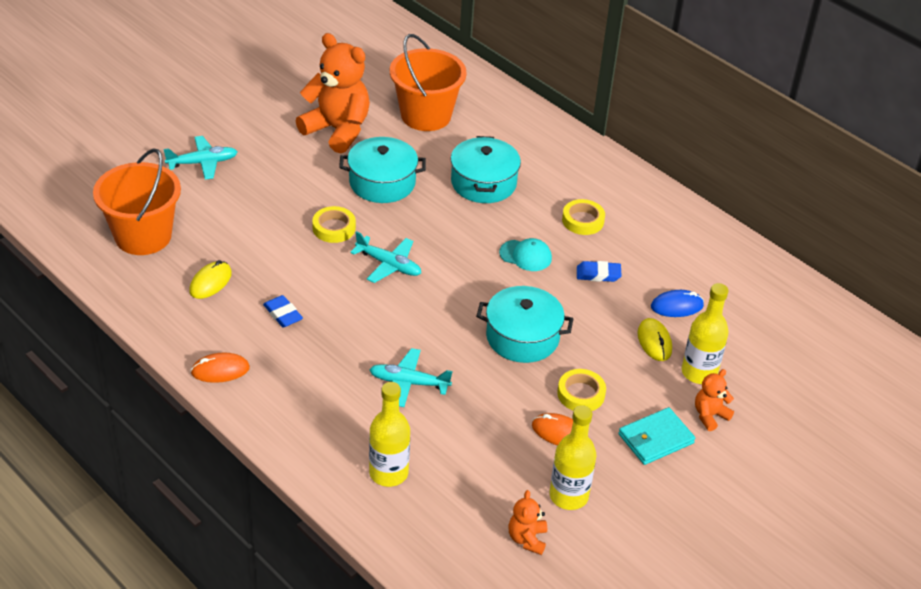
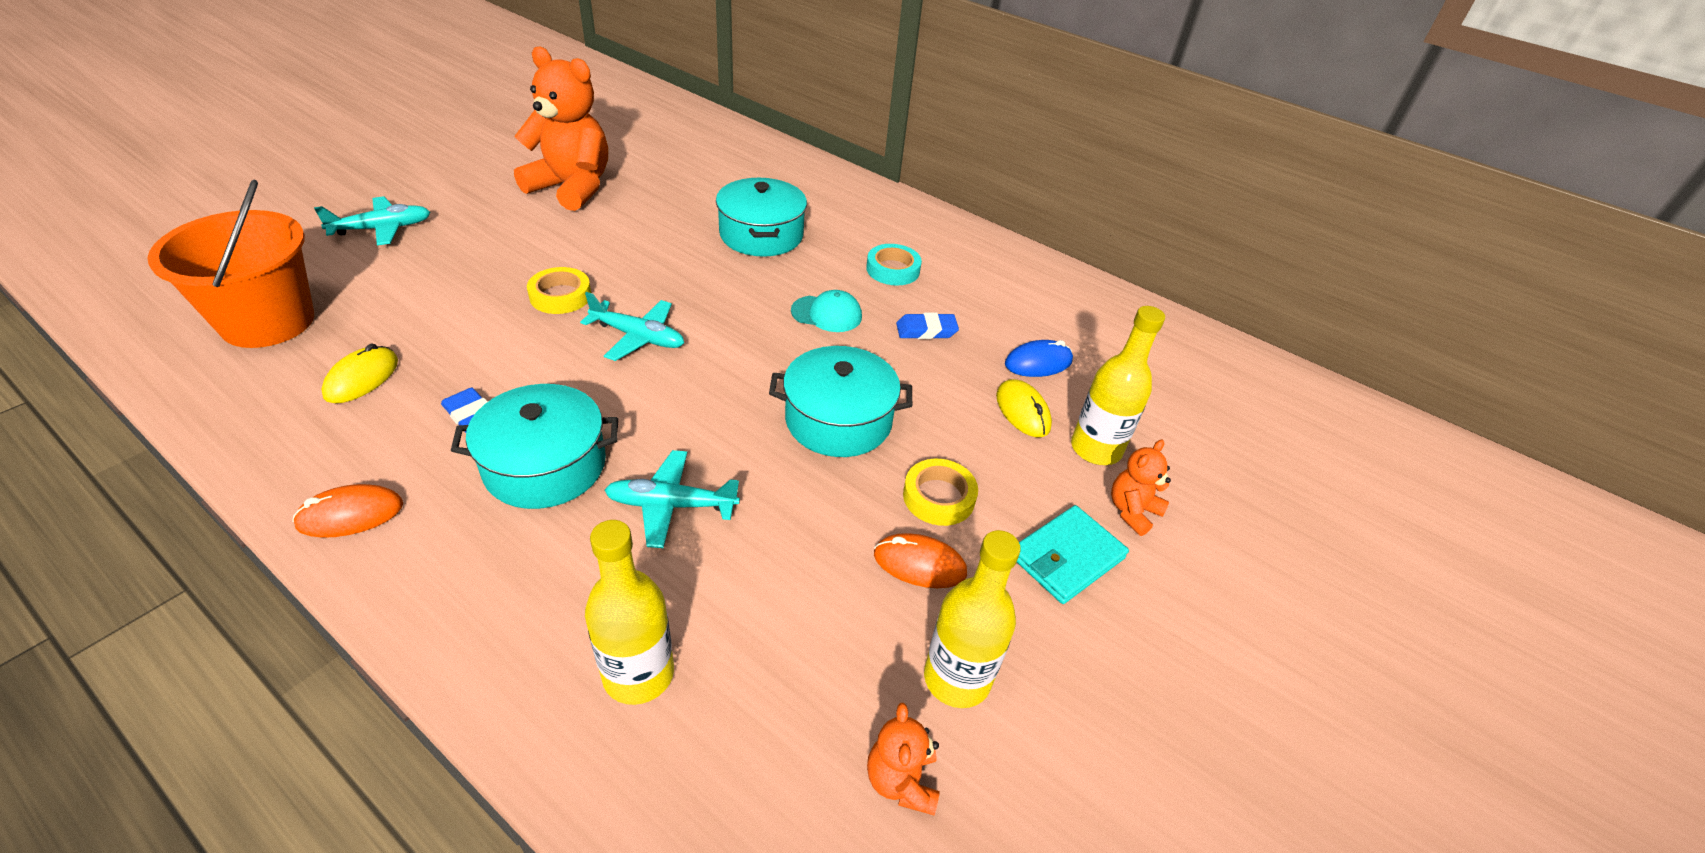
camera: 10 degrees left, 0 degrees up
(382, 182) = (629, 240): turquoise pot -> turquoise pot (545, 465)
(426, 115) = (684, 170): orange bucket -> none
(583, 220) = (893, 269): yellow tape -> turquoise tape

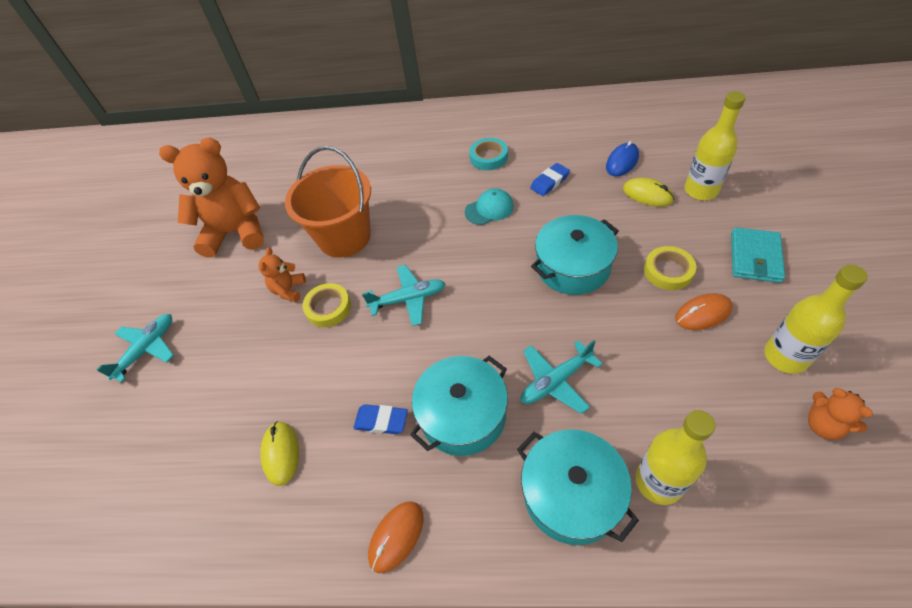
camera: 25 degrees left, 10 degrees up
(268, 322) = (162, 469): orange bucket -> orange bucket (344, 237)
(761, 235) = (392, 185): turquoise pot -> turquoise pot (571, 494)
(1132, 511) = (752, 211): orange teddy bear -> orange teddy bear (289, 290)

